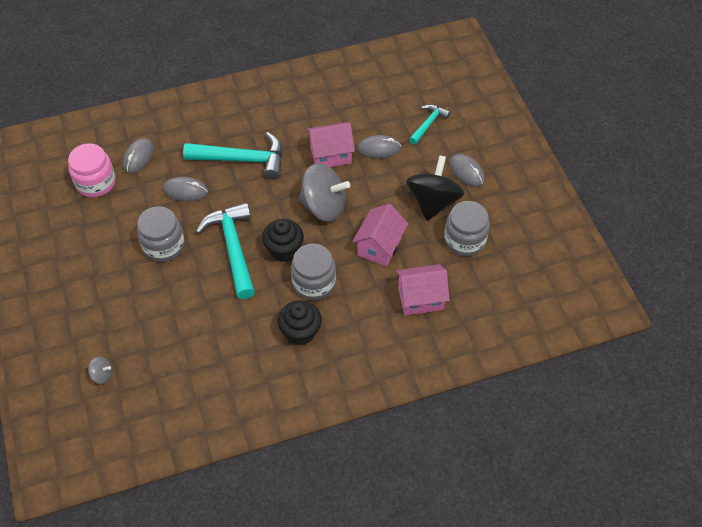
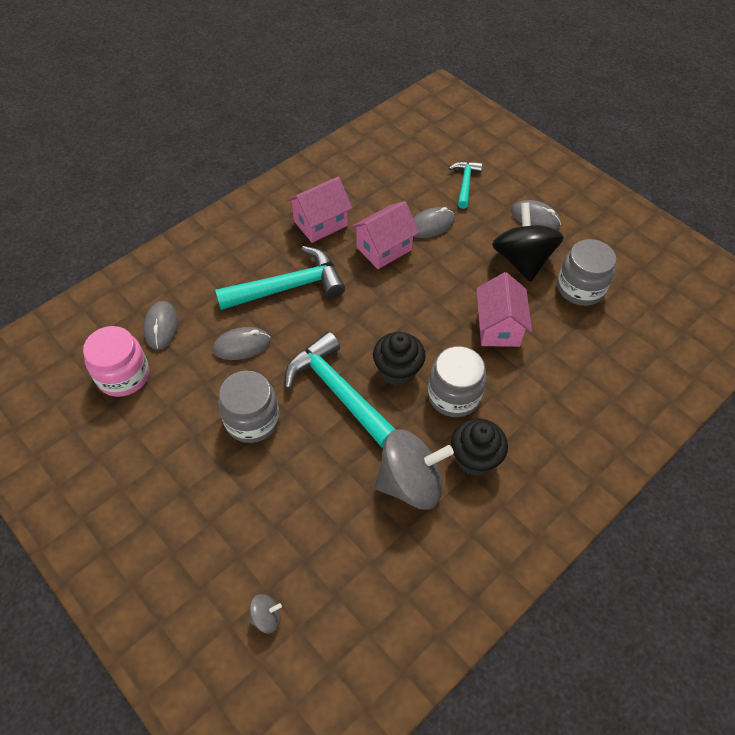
camera: 25 degrees left, 0 degrees up
(324, 206) = (411, 306): grey spinning top -> grey spinning top (410, 483)
(420, 298) = (578, 367): pink house -> pink house (320, 223)

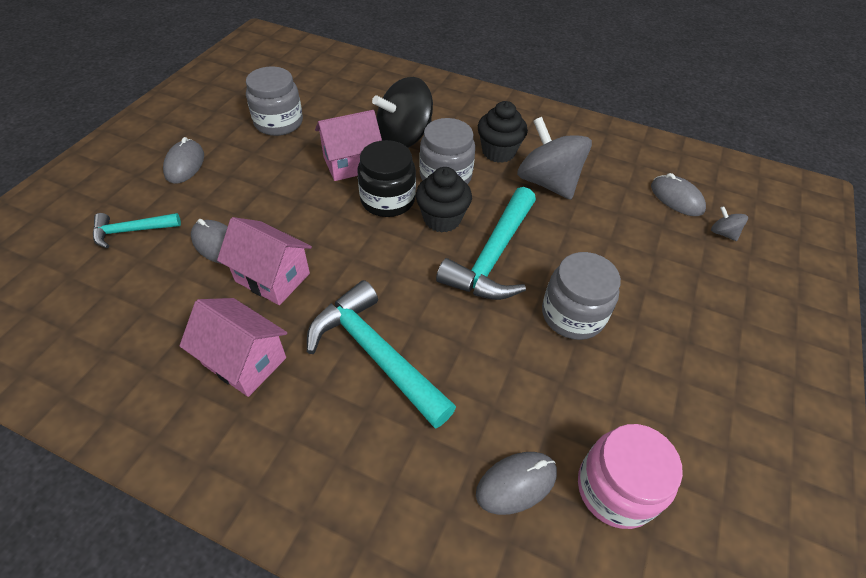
camera: 115 degrees left, 5 degrees down
(242, 345) = (489, 367): grey mouse -> grey mouse (676, 198)
(438, 339) = (387, 200): none -> black jar
(522, 260) = (253, 163): black spinning top -> black spinning top (404, 138)

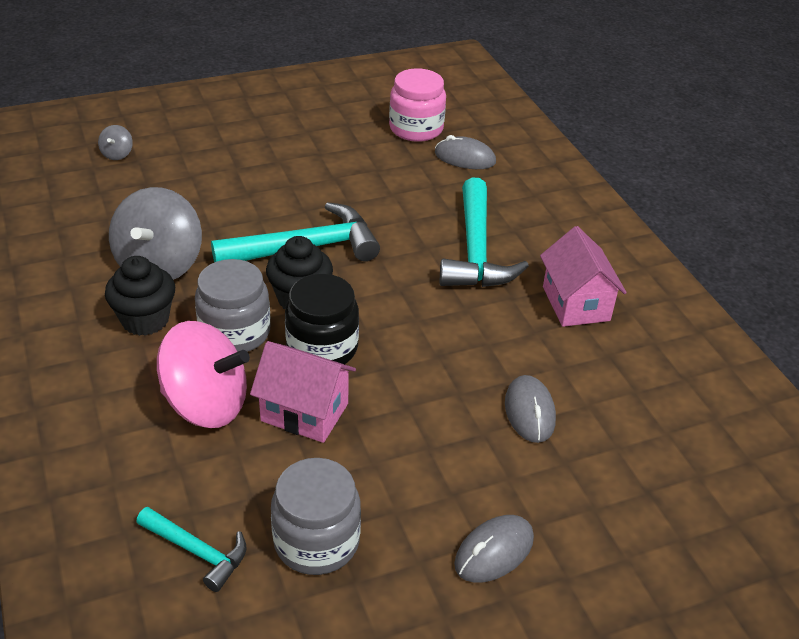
camera: 135 degrees left, 10 degrees down
(131, 231) = (611, 489): turquoise hammer -> turquoise hammer (197, 551)
(272, 277) = (503, 348): pink house -> none
(404, 138) = (206, 404): black spinning top -> pink spinning top
(572, 315) = (312, 187): grey jar -> none
(676, 198) = (92, 188): grey mouse -> none

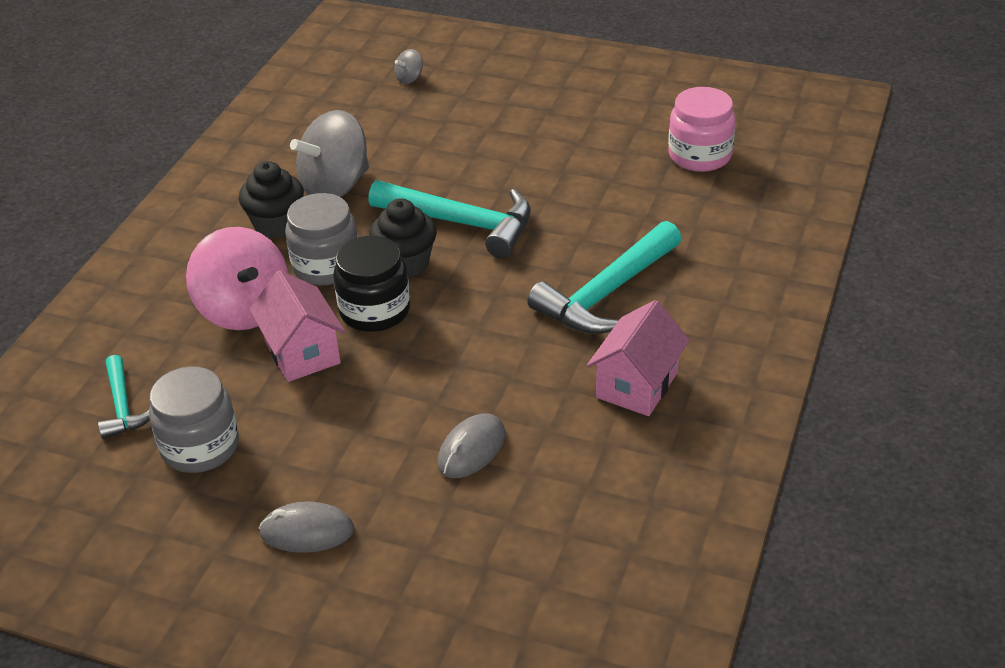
camera: 45 degrees right, 0 degrees up
(465, 158) = (711, 203): grey mouse -> none

